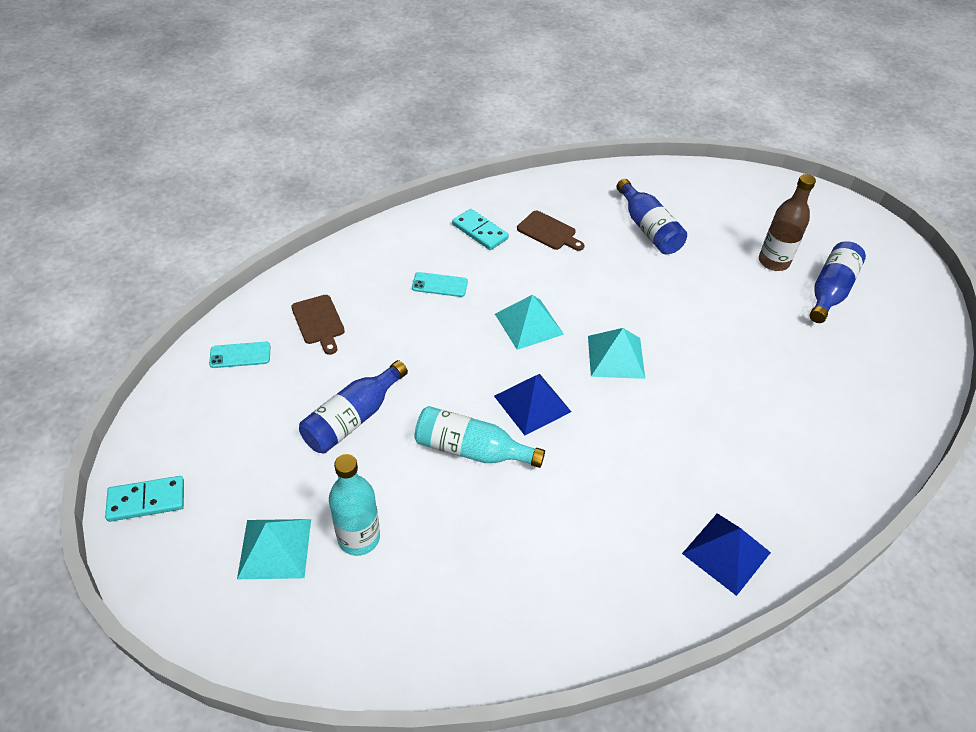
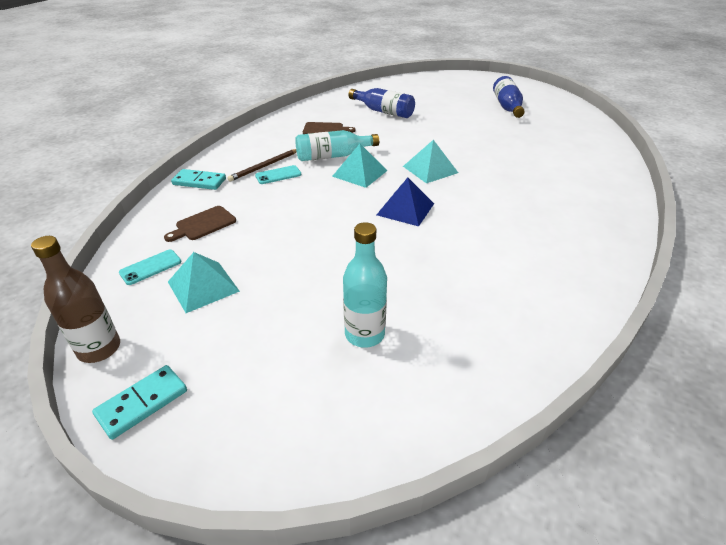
camera: 30 degrees left, 10 degrees down
(274, 548) = (301, 376): turquoise pyramid -> turquoise pyramid (203, 286)
(319, 322) = (203, 224): brown cutting board -> brown cutting board turned 105 degrees clockwise
(353, 418) = (286, 266): blue bottle -> none
(435, 264) = (264, 166): none -> brown pencil
(471, 450) = (392, 248): turquoise bottle -> turquoise bottle (333, 156)
(480, 231) = (279, 142): turquoise domino -> turquoise domino (199, 181)
(726, 553) = (598, 230): blue pyramid -> none
(773, 262) = (466, 104): brown bottle -> brown bottle (99, 349)

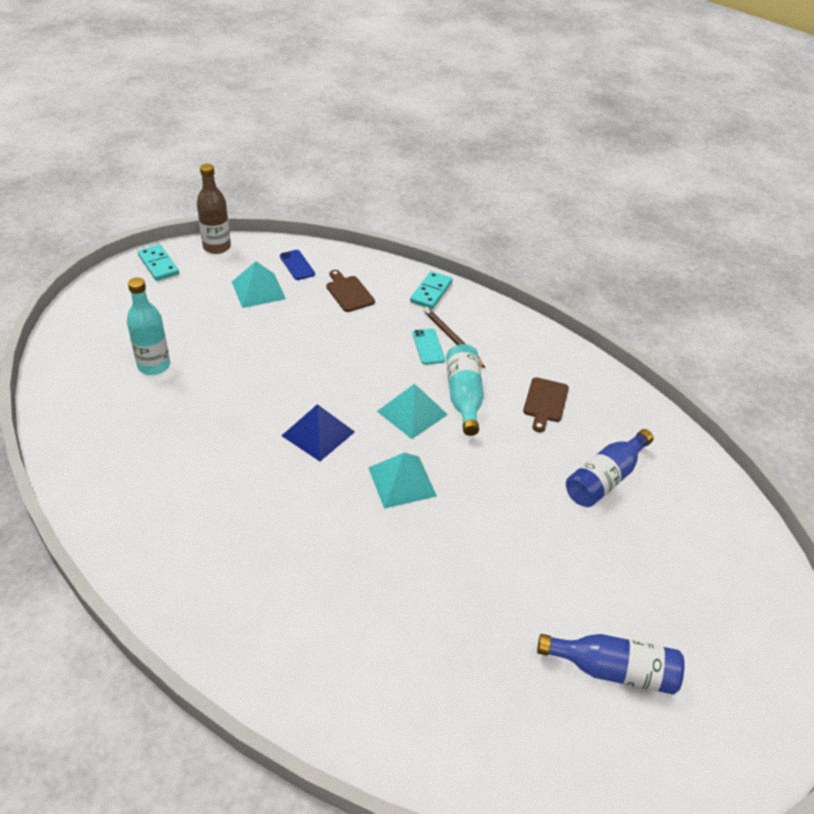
camera: 100 degrees right, 5 degrees up
(150, 267) = (297, 265): turquoise phone -> blue phone

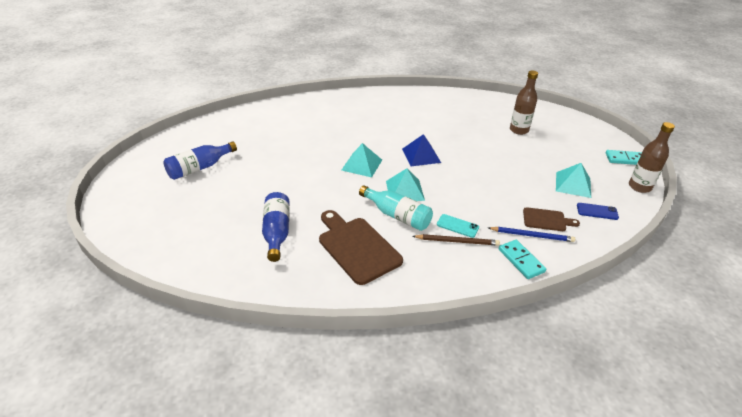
camera: 130 degrees right, 5 degrees down
(154, 366) = (519, 130): turquoise bottle -> brown bottle
(386, 295) = (532, 235): none -> blue pencil
(545, 402) = (357, 247): brown cutting board -> brown cutting board, size x1.82

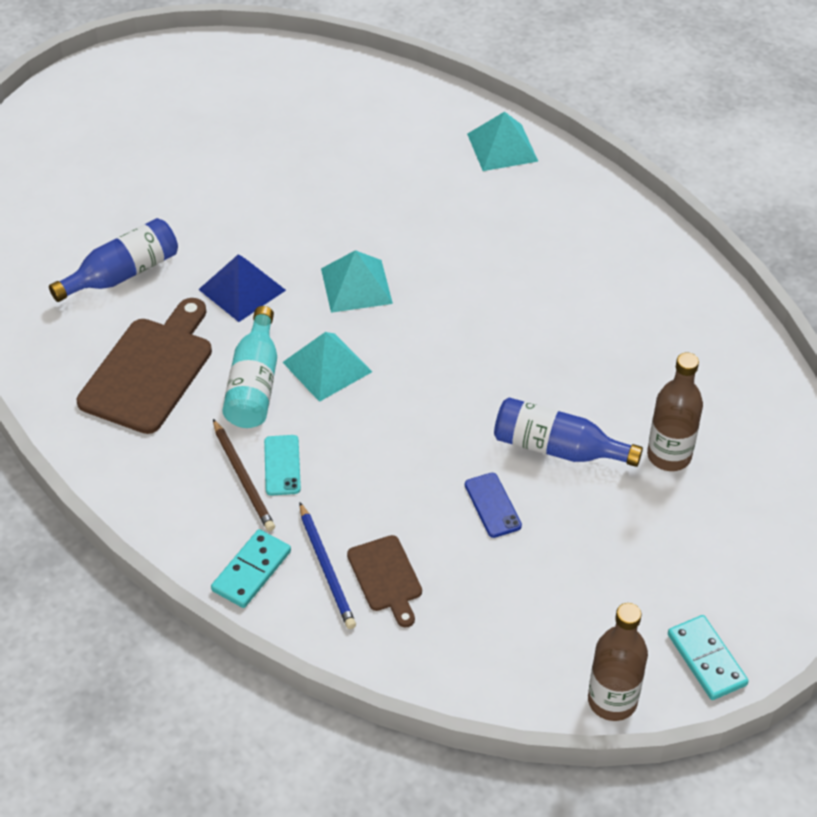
camera: 60 degrees right, 10 degrees up
(199, 168) = (201, 120): blue bottle -> blue bottle (557, 448)
(421, 155) = (448, 347): blue pyramid -> blue pyramid (242, 289)
(573, 184) = (532, 591): turquoise pyramid -> turquoise pyramid (502, 147)
(597, 211) = (469, 646): blue phone -> blue phone (492, 505)

